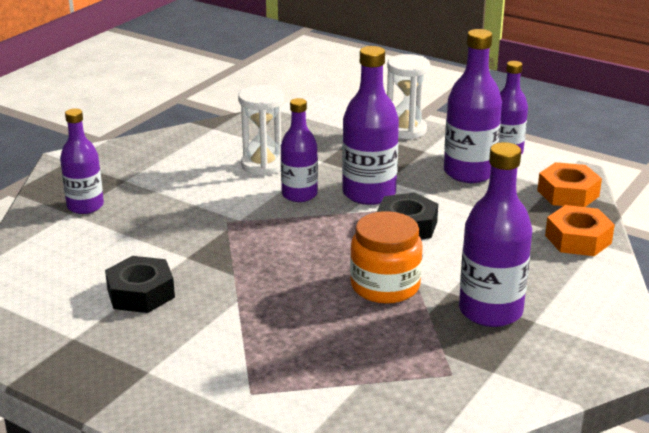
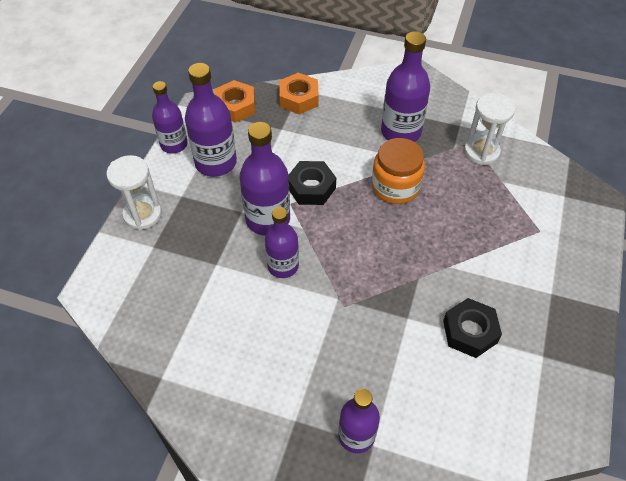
camera: 105 degrees left, 25 degrees up
(263, 165) = (236, 307): white hourglass -> white hourglass (481, 152)

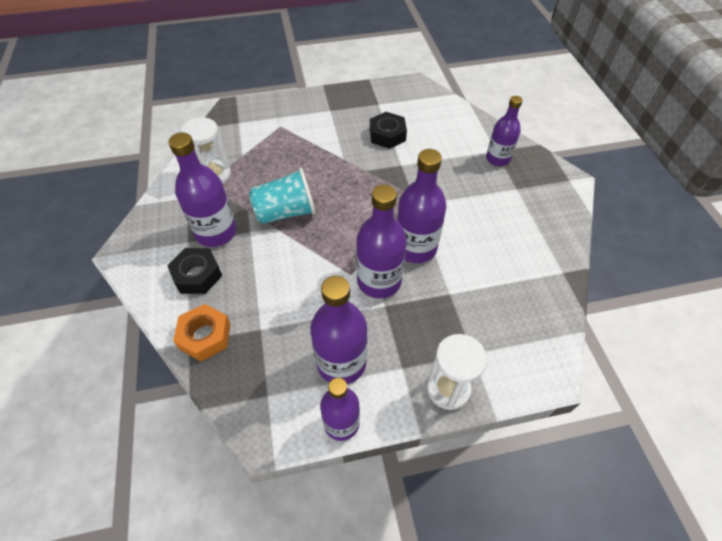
camera: 120 degrees left, 0 degrees up
(235, 106) = (247, 394): orange nut -> none
(283, 266) = (415, 248): purple bottle -> purple bottle, size x1.50
(311, 188) = (323, 267): black nut -> black nut (197, 275)
(395, 186) = (286, 212): orange jar -> turquoise cup

